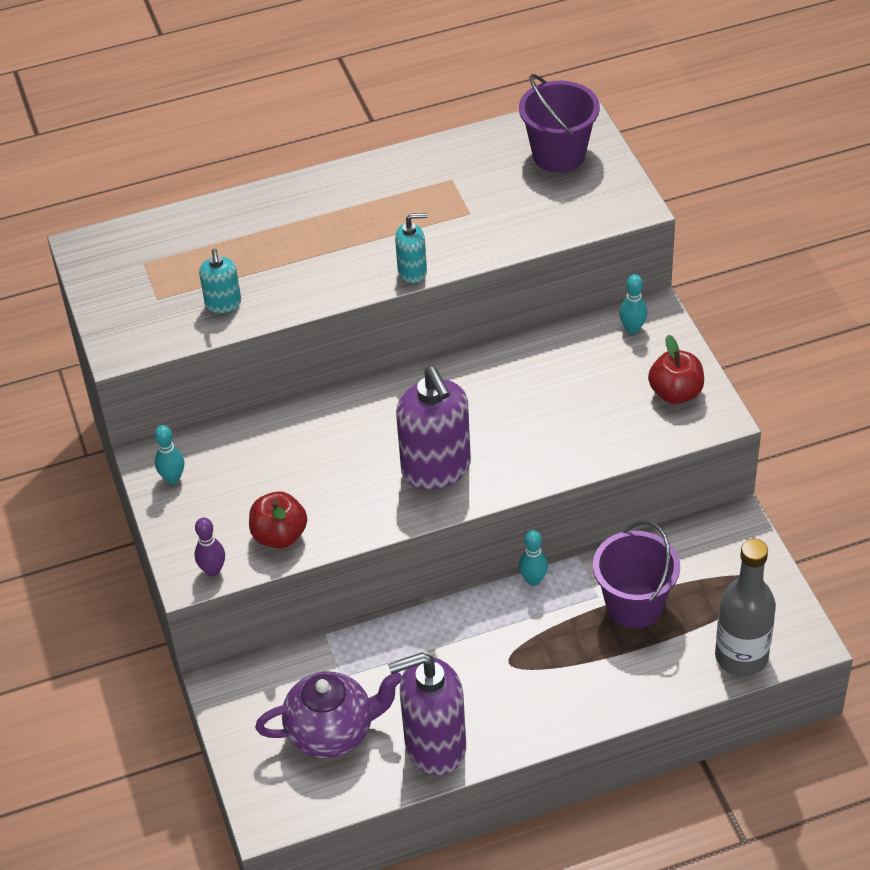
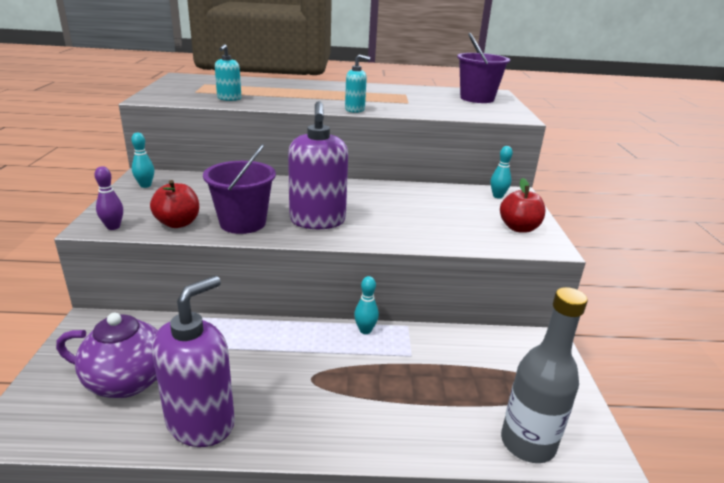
camera: 15 degrees right, 20 degrees down
(434, 746) = (201, 422): purple soap dispenser -> purple soap dispenser turned 120 degrees clockwise
(634, 605) = (439, 371): purple bucket -> purple bucket (243, 223)

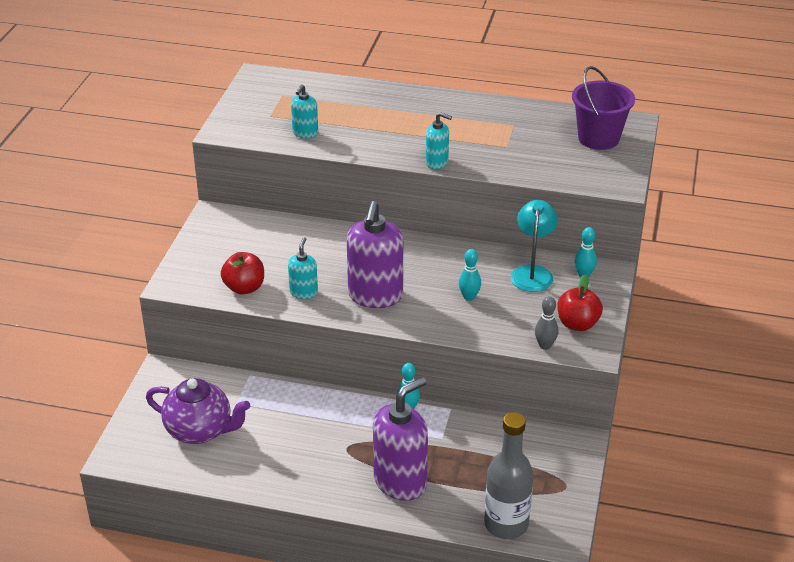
camera: 15 degrees right, 10 degrees up
(113, 227) = (187, 287): purple bowling pin -> none
(145, 185) = (215, 230): turquoise bowling pin -> turquoise bowling pin (469, 297)
(201, 422) = (253, 471): purple soap dispenser -> purple soap dispenser (400, 482)
(243, 223) = (303, 292): purple bucket -> turquoise soap dispenser
(454, 197) = (532, 272): none -> turquoise lamp
(502, 246) = (545, 345): none -> grey bowling pin

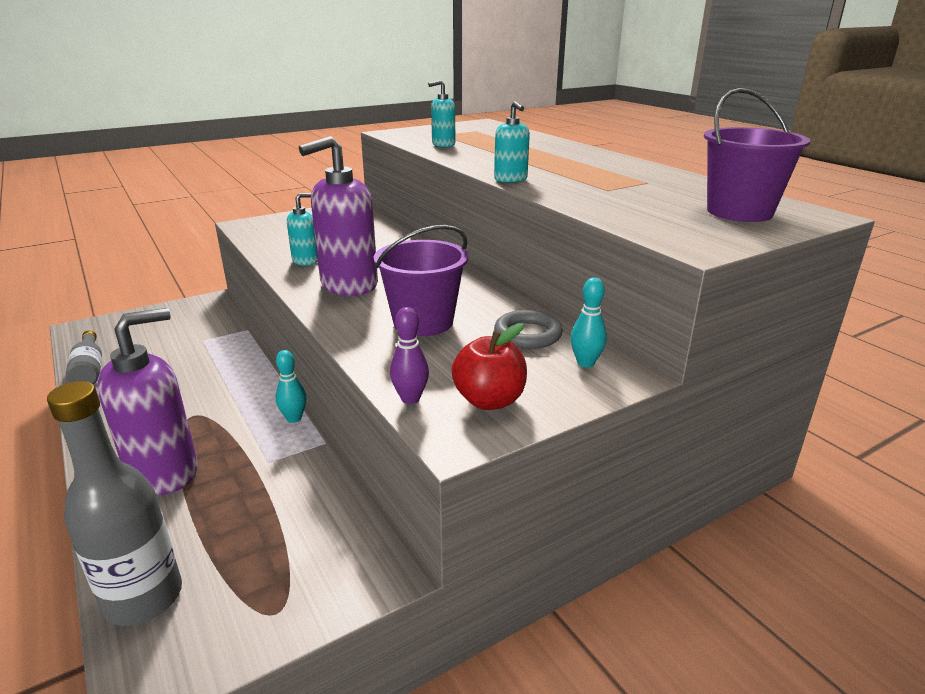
camera: 45 degrees right, 10 degrees down
(200, 431) = (148, 343): purple teapot -> none
(207, 473) = (89, 370): none -> grey bottle
(244, 288) = (278, 242): red apple -> none
(400, 482) = (164, 472): purple soap dispenser -> purple soap dispenser turned 45 degrees counterclockwise
(469, 297) = (423, 322): turquoise bowling pin -> purple bucket
(532, 272) = (527, 334): turquoise lamp -> grey ring
(545, 345) = (410, 398): grey bowling pin -> purple bowling pin

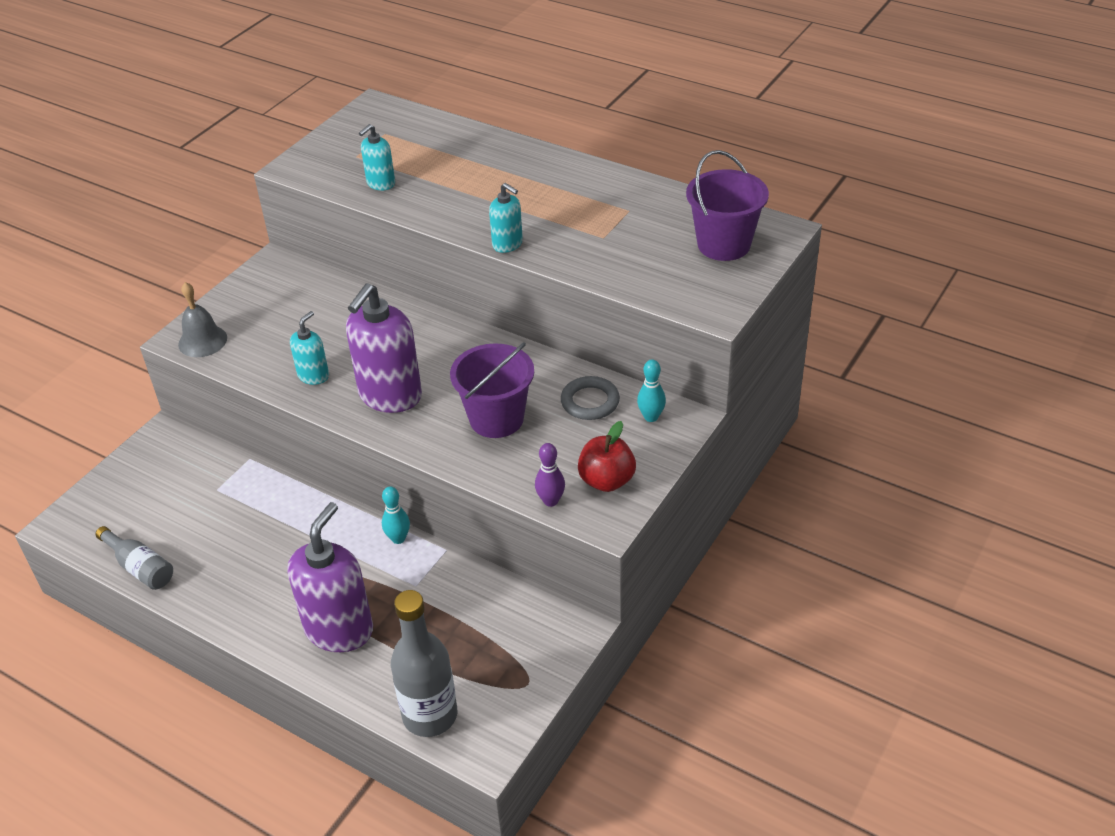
camera: 25 degrees left, 15 degrees up
(256, 228) = (202, 341): none -> grey bell

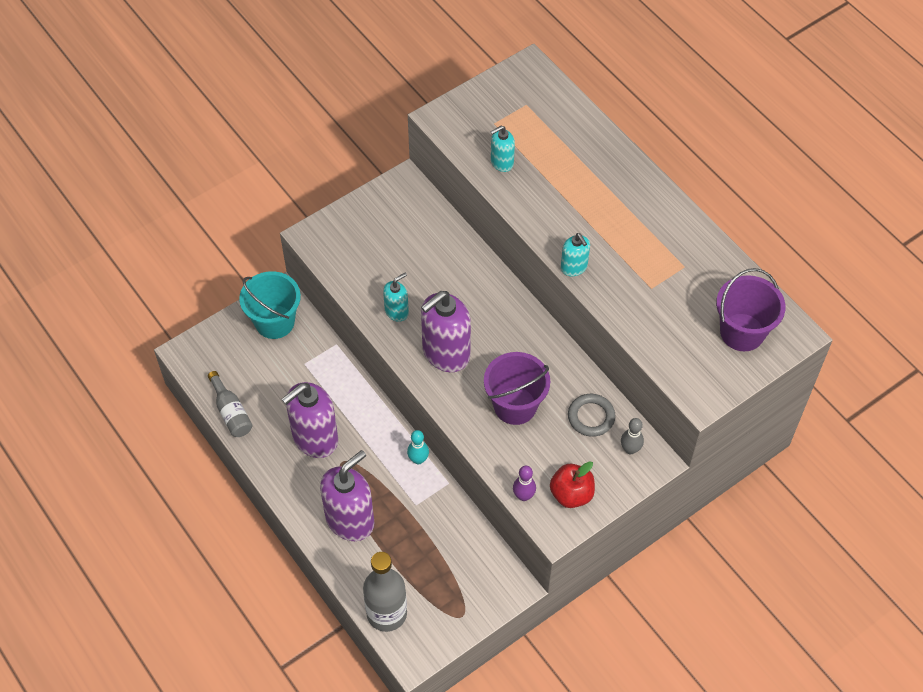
camera: 20 degrees right, 15 degrees up
(164, 460) = (274, 322): none -> turquoise bucket
(202, 341) = (327, 245): grey bell -> none
(259, 559) = (315, 438): none -> purple soap dispenser
(651, 417) = (630, 449): turquoise bowling pin -> grey bowling pin

